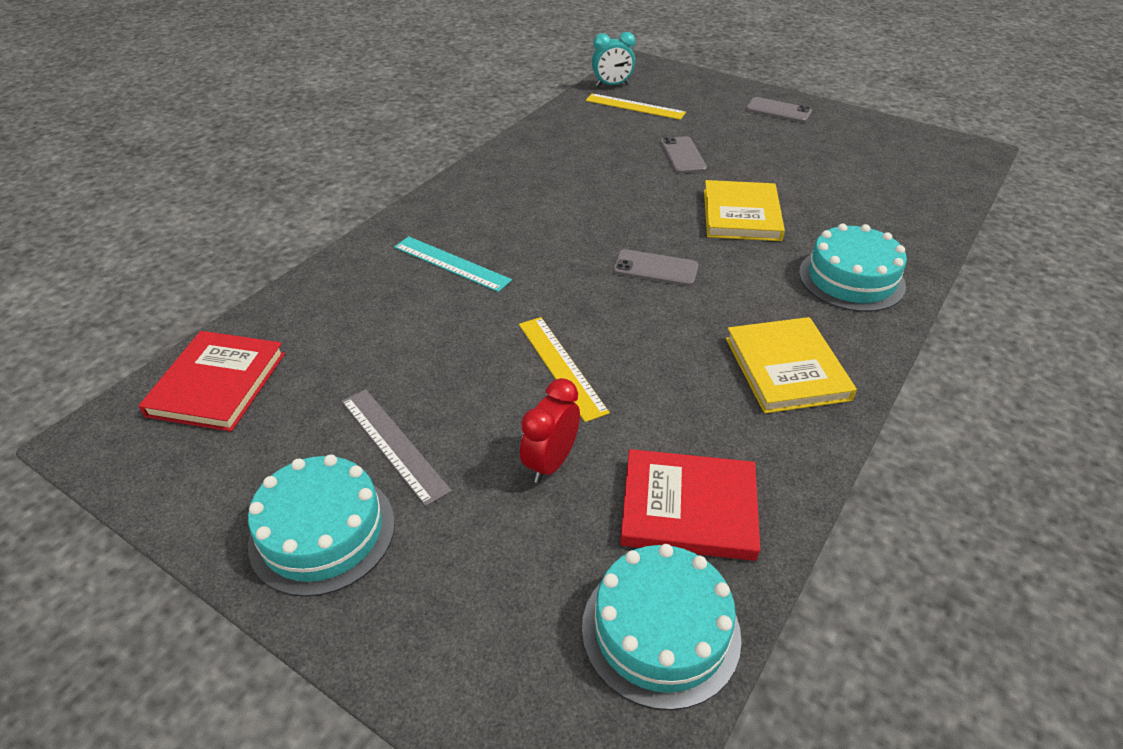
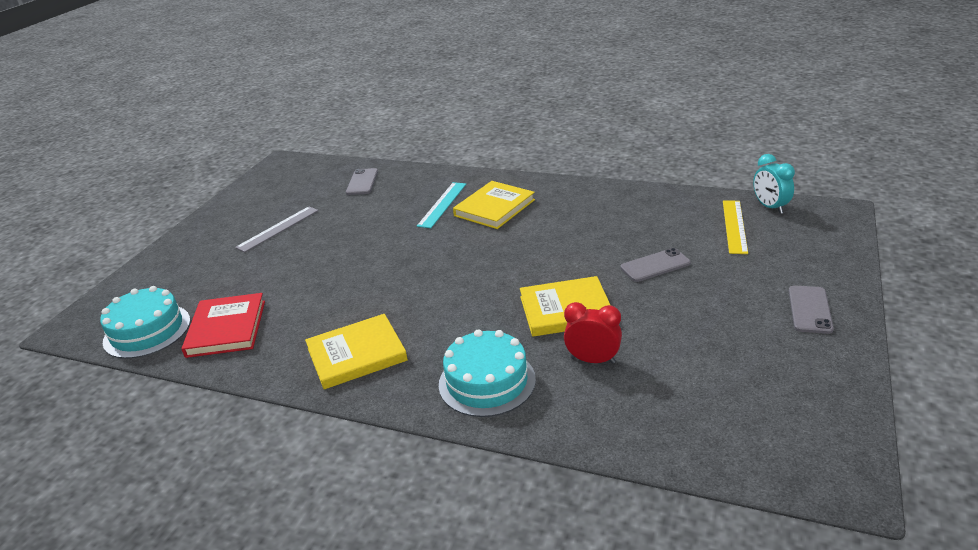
camera: 80 degrees right, 10 degrees down
(217, 384) = (319, 174): red book -> none
(322, 532) = (222, 227): turquoise cake -> none
(495, 225) = (494, 208): none -> yellow book
(550, 462) = (264, 276): red clock -> red clock (593, 360)
(561, 366) = (346, 263): yellow ruler -> none
(655, 268) = (465, 280): grey phone -> grey phone (362, 182)

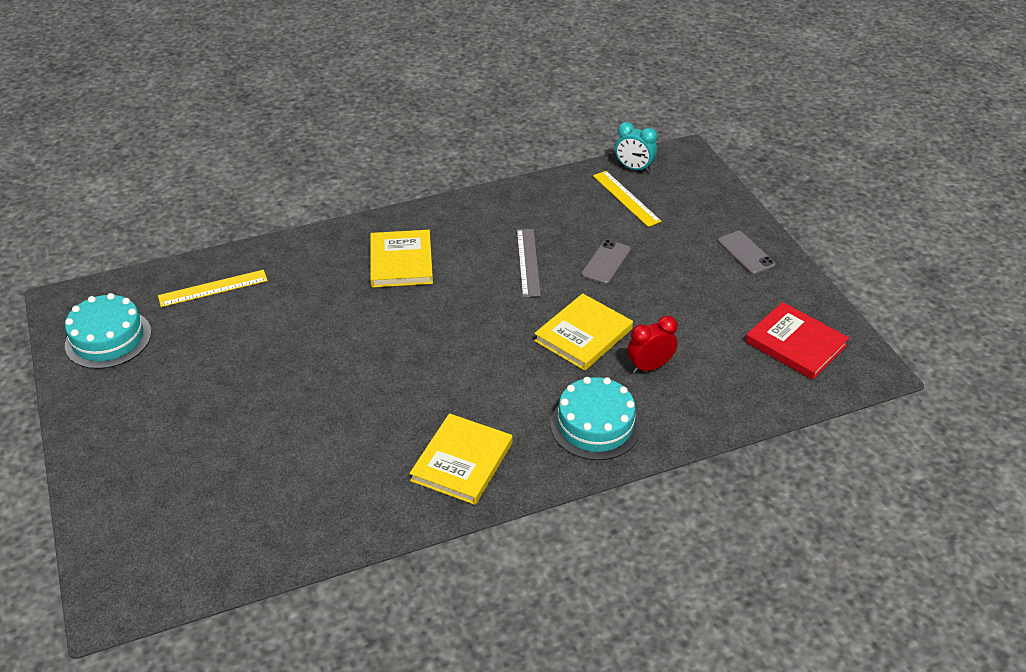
camera: 45 degrees left, 10 degrees up
(147, 331) = (213, 557): turquoise cake -> turquoise cake (108, 339)
(226, 328) = (299, 508): red book -> red book (795, 344)
(278, 229) = (192, 384): grey ruler -> grey ruler (528, 262)
(362, 182) = (213, 288): grey phone -> yellow ruler
(442, 204) = (342, 279): turquoise ruler -> none

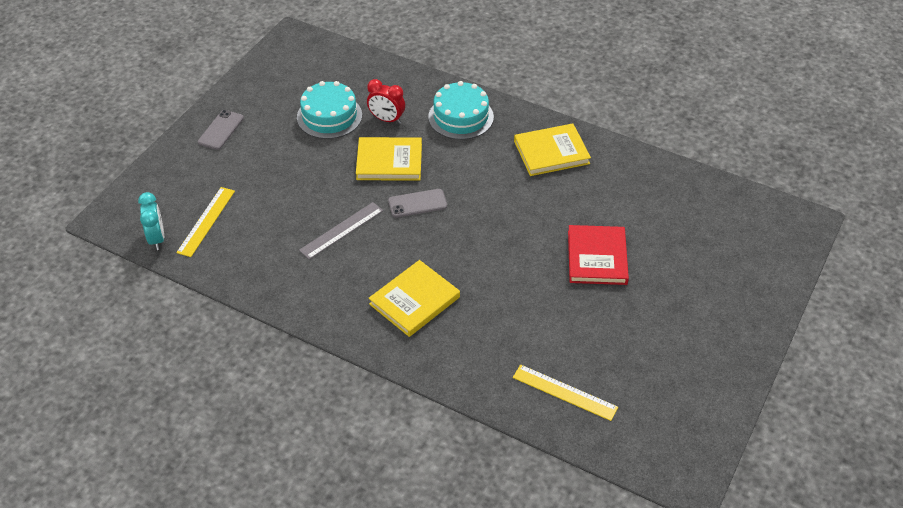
camera: 130 degrees left, 5 degrees up
(108, 339) = (679, 409): turquoise cake -> turquoise cake (329, 116)
(606, 262) = (300, 190): grey phone -> grey phone (417, 203)
(795, 344) = (299, 72): red book -> red book (597, 257)

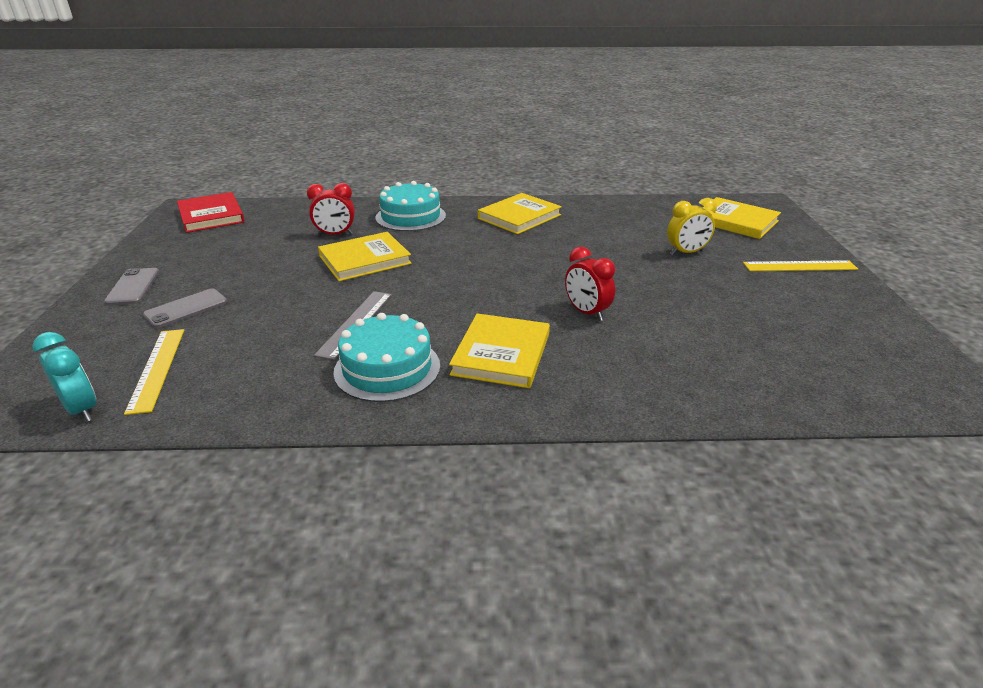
camera: 30 degrees left, 15 degrees down
(329, 116) = (268, 246): turquoise cake -> turquoise cake (387, 368)
(417, 203) = (425, 279): grey phone -> grey phone (186, 308)
(505, 288) = (586, 312): none -> red clock
(564, 392) = (753, 373): yellow ruler -> yellow ruler (799, 266)
(597, 257) = (643, 266): red book -> red book (211, 215)
(650, 257) = (686, 253): none -> yellow clock
(742, 236) = (735, 221): none -> yellow book

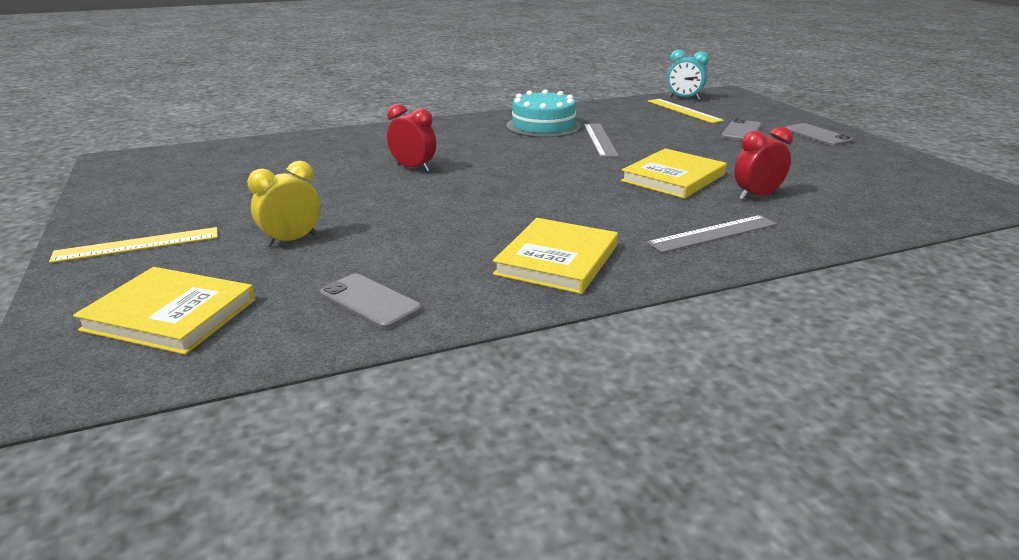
camera: 160 degrees right, 5 degrees down
(211, 215) = (951, 195): red book -> none
(410, 216) = (713, 234): turquoise cake -> grey ruler
(501, 354) = (471, 139): yellow book -> none
(630, 213) = (370, 301): none -> grey phone

